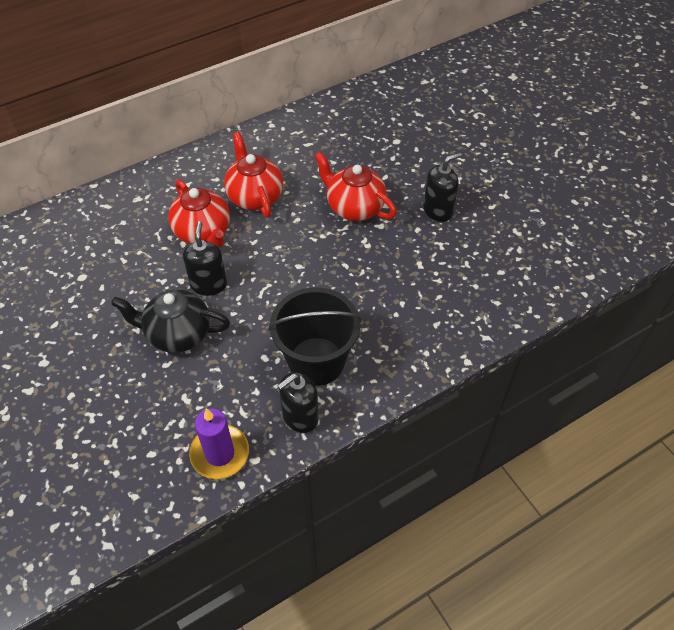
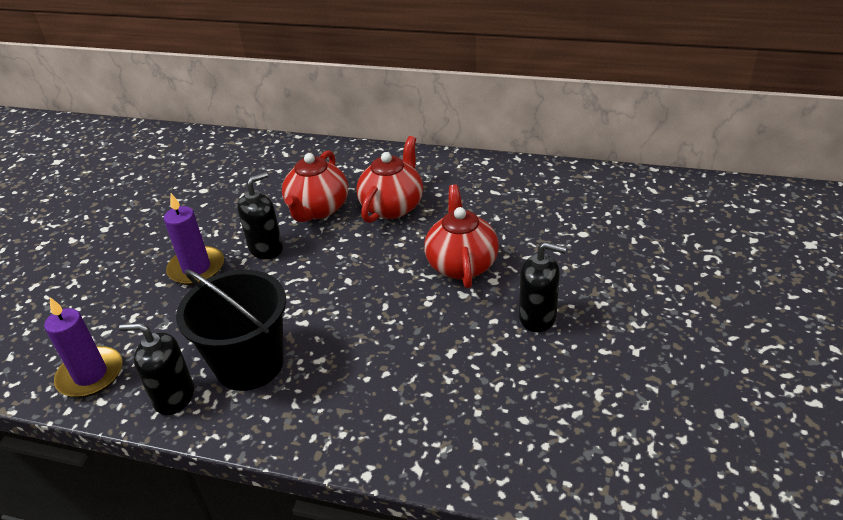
camera: 50 degrees right, 15 degrees down
(178, 334) = (196, 268): black teapot -> purple candle

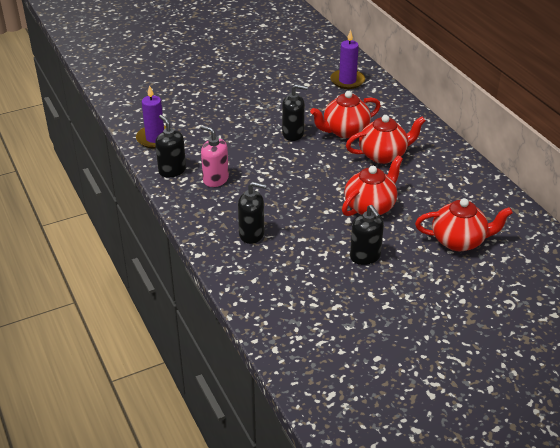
camera: 45 degrees right, 0 degrees up
(196, 268) = (251, 122): purple candle -> purple candle (347, 81)
(249, 364) = (215, 179): black bucket -> pink soap dispenser
(391, 393) = (252, 234): none -> black soap dispenser
(585, 236) = (459, 241): none -> red teapot

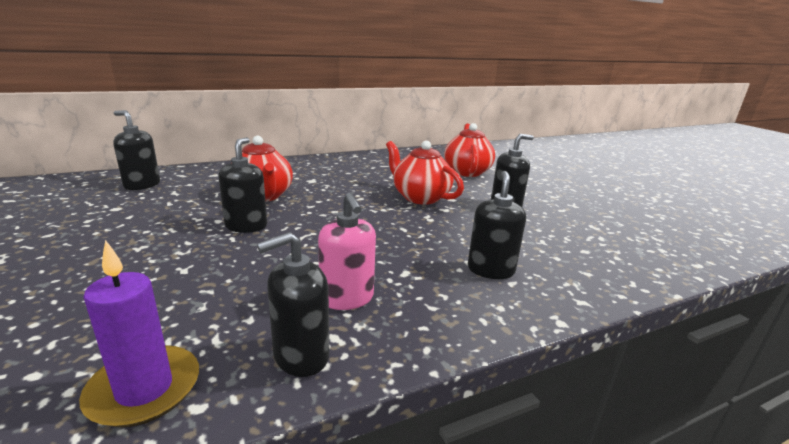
camera: 90 degrees left, 15 degrees down
(215, 179) = (347, 298): pink soap dispenser -> pink soap dispenser turned 60 degrees counterclockwise
(347, 81) = (142, 185): purple candle -> black soap dispenser
(383, 155) = (324, 183): red teapot -> none

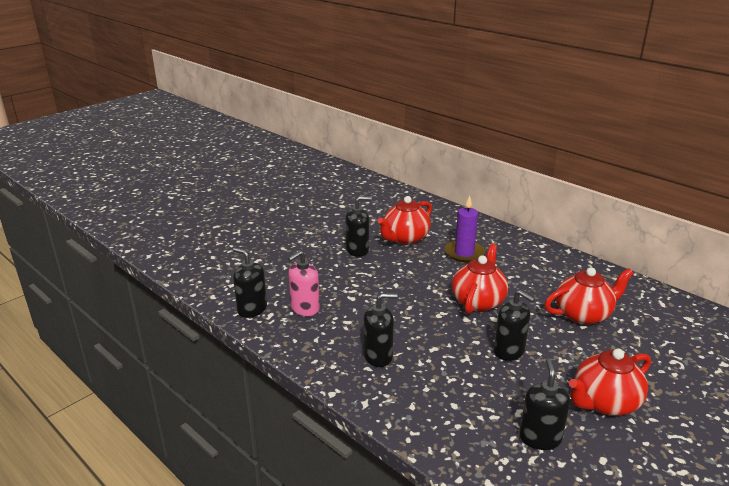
camera: 70 degrees right, 5 degrees up
(142, 185) = (378, 197): black soap dispenser -> black soap dispenser (540, 438)
(144, 389) = (216, 281): purple candle -> purple candle (464, 253)
(581, 196) = (604, 402): none -> red teapot

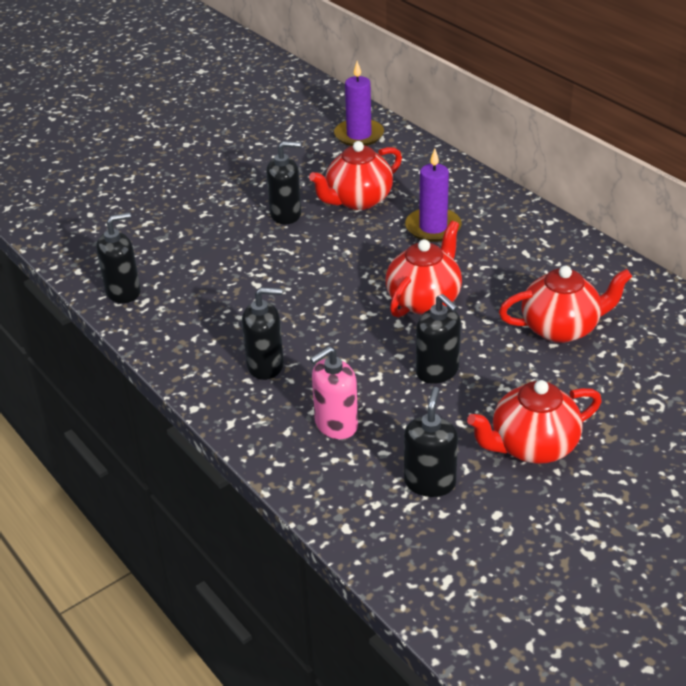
camera: 10 degrees right, 10 degrees up
(252, 309) = (123, 292): black soap dispenser -> black soap dispenser turned 105 degrees clockwise
(305, 308) = (191, 295): pink soap dispenser -> pink soap dispenser (336, 425)
(390, 199) = (359, 135): none -> purple candle

